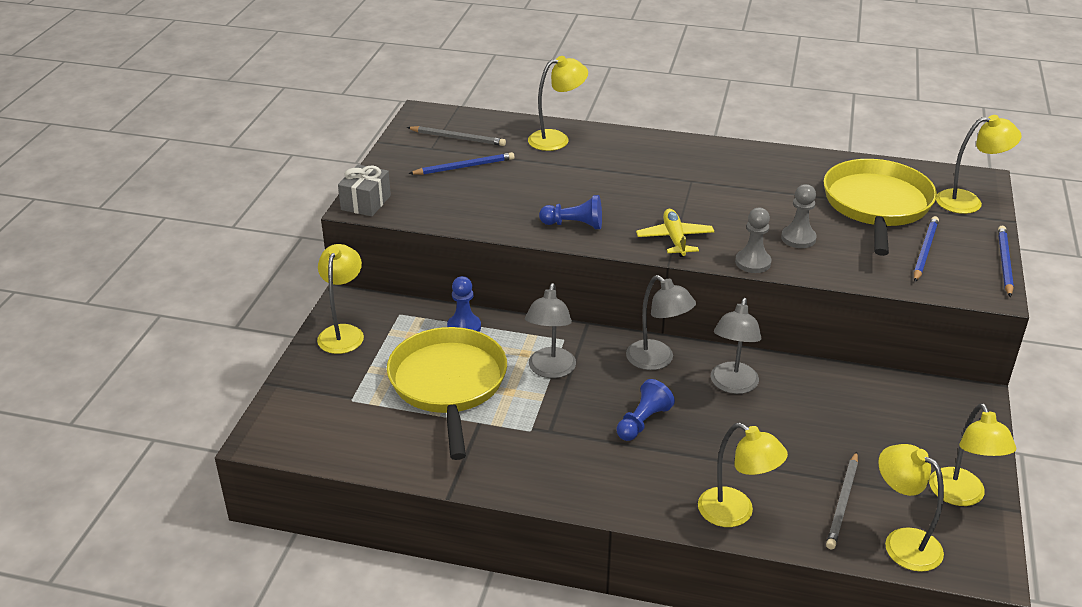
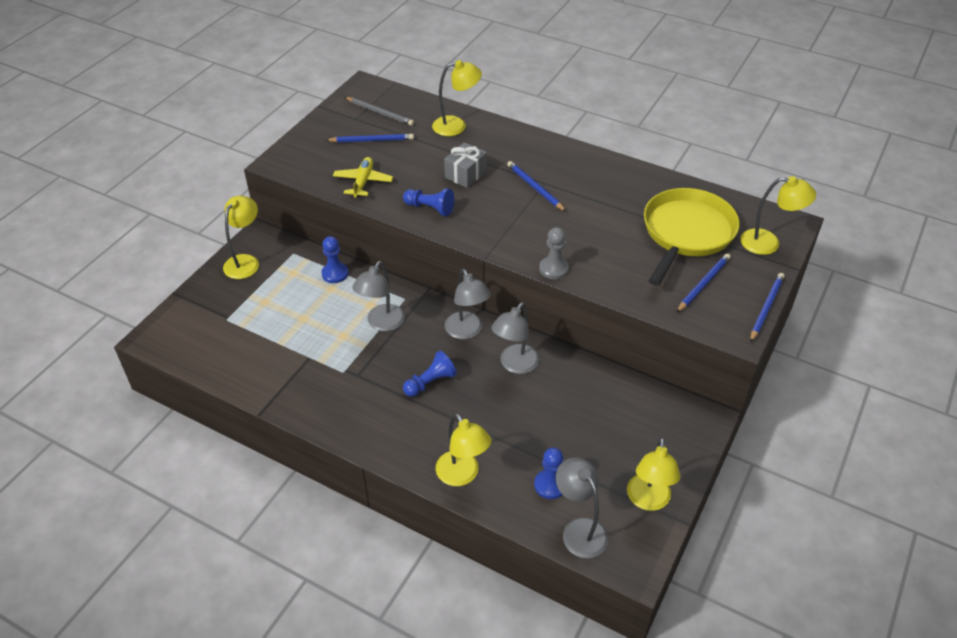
camera: 15 degrees right, 10 degrees up
(366, 203) = (282, 161): grey gift -> grey gift (465, 174)
(448, 384) = (301, 321): yellow pan -> none
(674, 239) = (502, 235): yellow plane -> yellow plane (363, 182)
(683, 187) = (535, 188): none -> blue pencil
(798, 238) = (603, 253): grey pawn -> none
(843, 502) = (550, 485): grey pencil -> blue pawn
(902, 542) = (579, 530): yellow lamp -> grey lamp

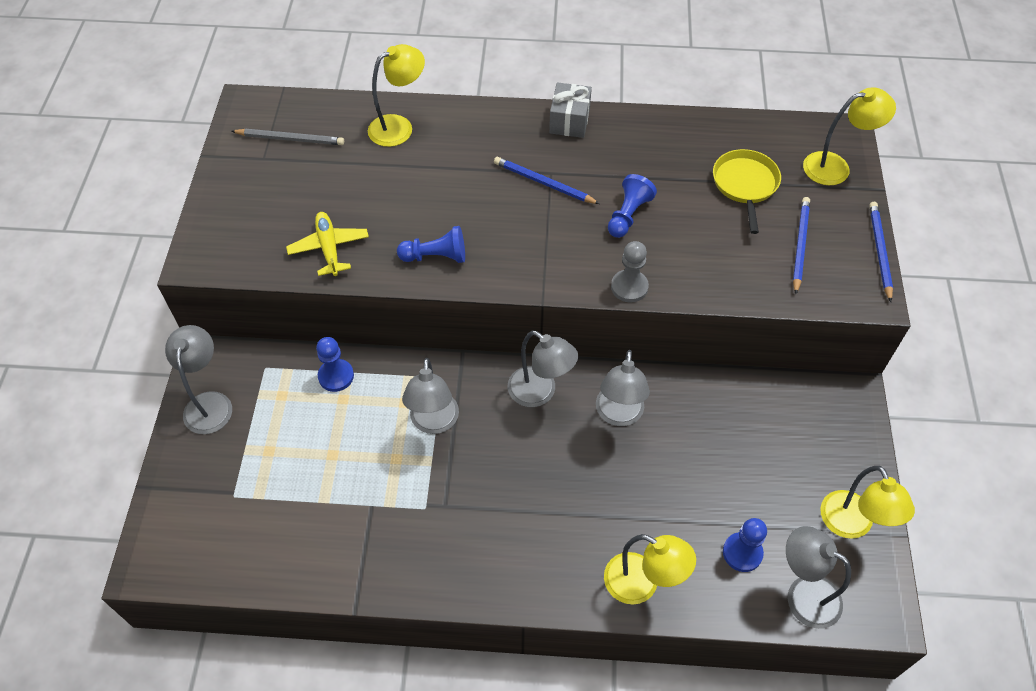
camera: 25 degrees left, 10 degrees up
(245, 261) = (209, 403): yellow lamp -> grey lamp
(372, 140) = (304, 183): blue pencil -> none
(430, 382) = (536, 478): blue pawn -> blue pawn (628, 215)
(465, 174) = (450, 193): grey gift -> grey gift (569, 121)
(686, 233) = (745, 185): yellow pan -> yellow pan, size x0.59

